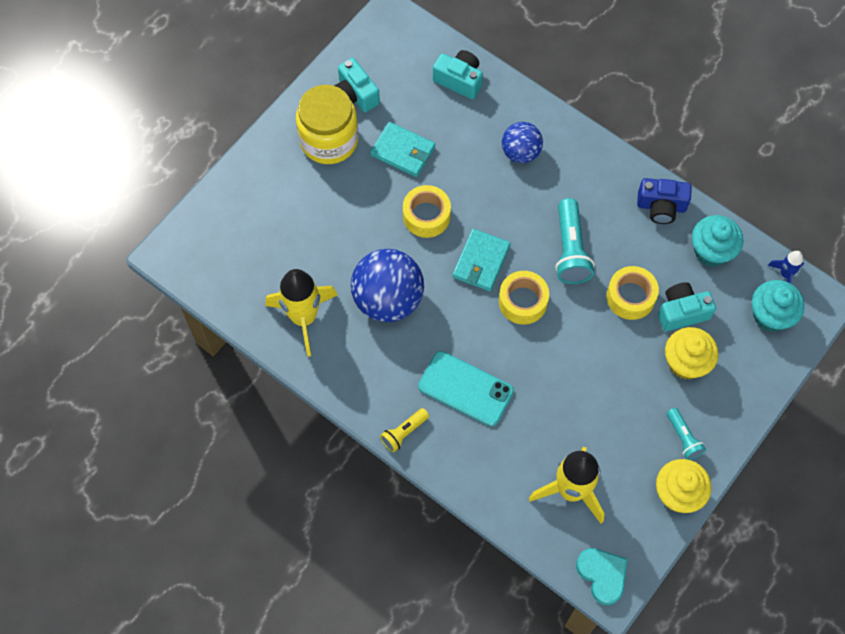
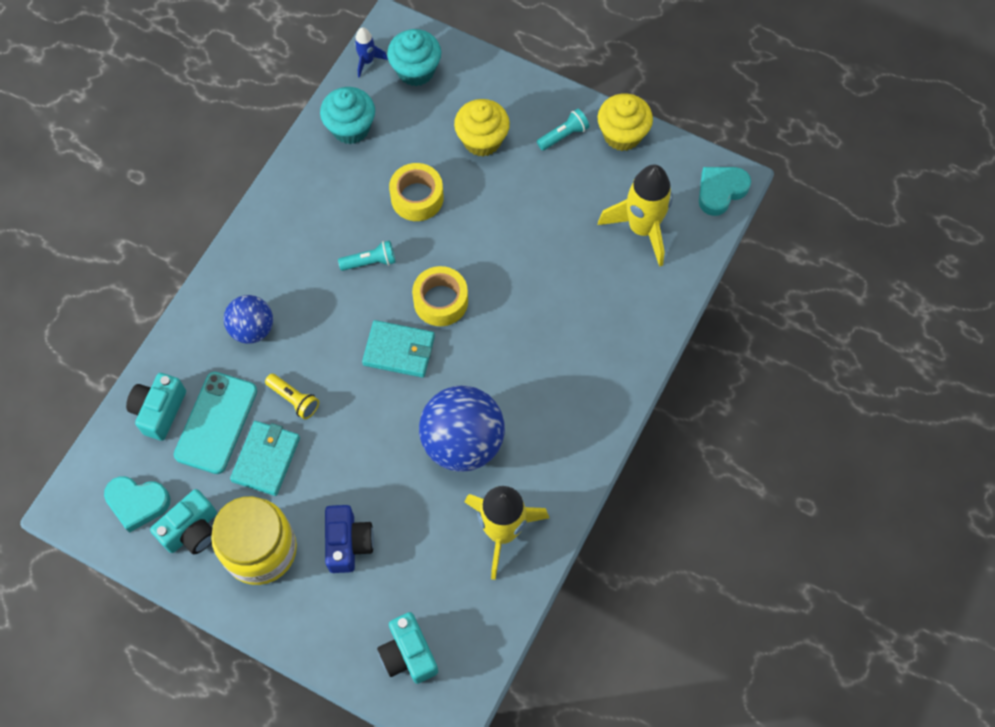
camera: 100 degrees left, 0 degrees up
(385, 60) = (137, 503): none -> turquoise heart
(404, 433) = (617, 398): yellow flashlight -> yellow flashlight (294, 399)
(426, 216) = (349, 418): yellow tape -> none
(466, 388) = (553, 343): turquoise phone -> turquoise phone (216, 422)
(570, 250) = (370, 262): turquoise flashlight -> turquoise flashlight, size x0.58
(661, 206) = (304, 179): blue camera -> blue camera (348, 543)
(682, 312) = (426, 149): turquoise camera -> turquoise camera (408, 654)

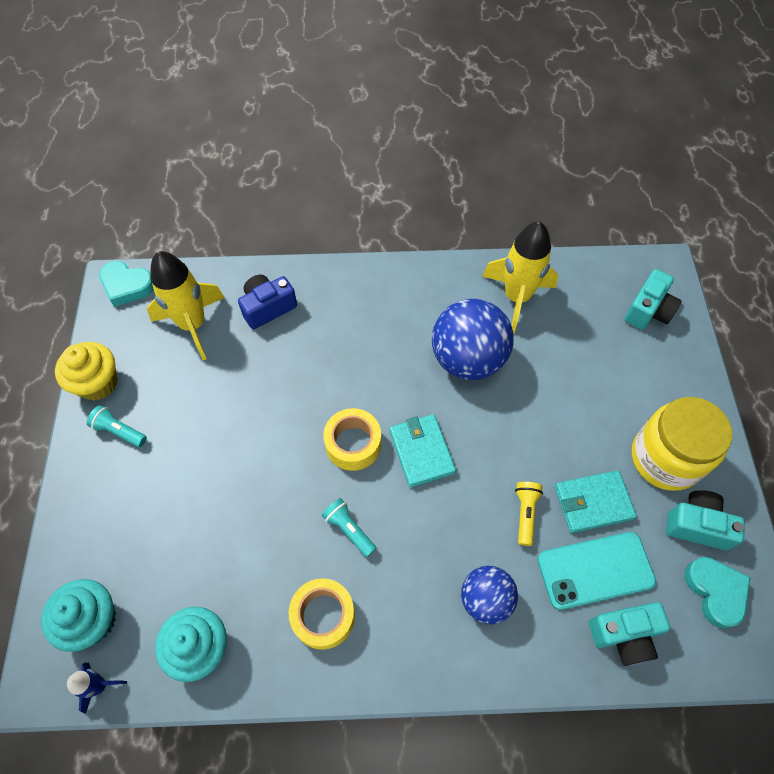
camera: 120 degrees left, 5 degrees down
(348, 543) = (607, 395): blue camera -> blue camera (268, 308)
(417, 197) = (254, 526): yellow tape -> yellow tape (323, 616)
(482, 140) = (157, 502): yellow cupcake -> none

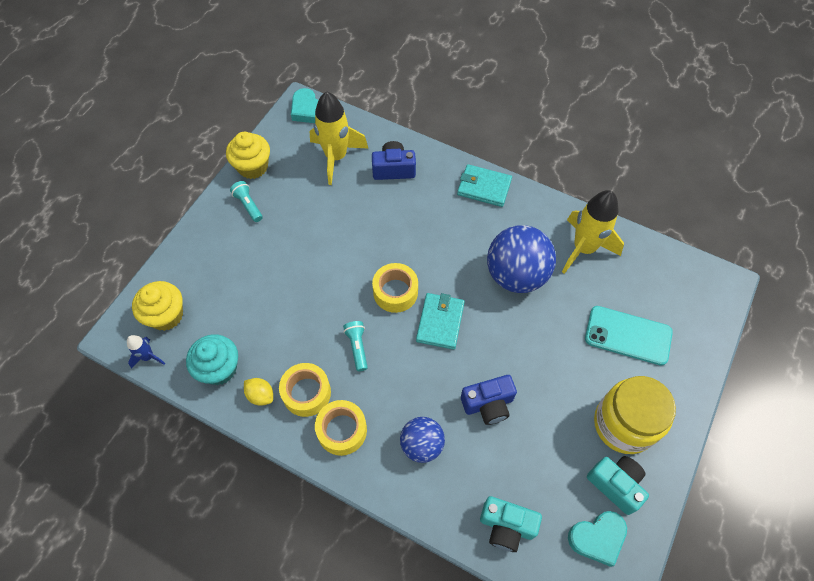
camera: 30 degrees right, 0 degrees up
(93, 620) = (166, 315): turquoise cupcake -> yellow cupcake
(271, 650) = (261, 395): none -> yellow lemon
(390, 635) = (342, 430): none -> yellow tape
(525, 513) = (488, 404): yellow flashlight -> blue camera
(593, 503) = (544, 424): turquoise wallet -> turquoise wallet (484, 187)
(595, 570) = (514, 471): turquoise phone -> turquoise phone (628, 335)
(648, 310) = (686, 309): turquoise camera -> none
(715, 591) = (597, 538): turquoise heart -> turquoise heart turned 60 degrees clockwise

